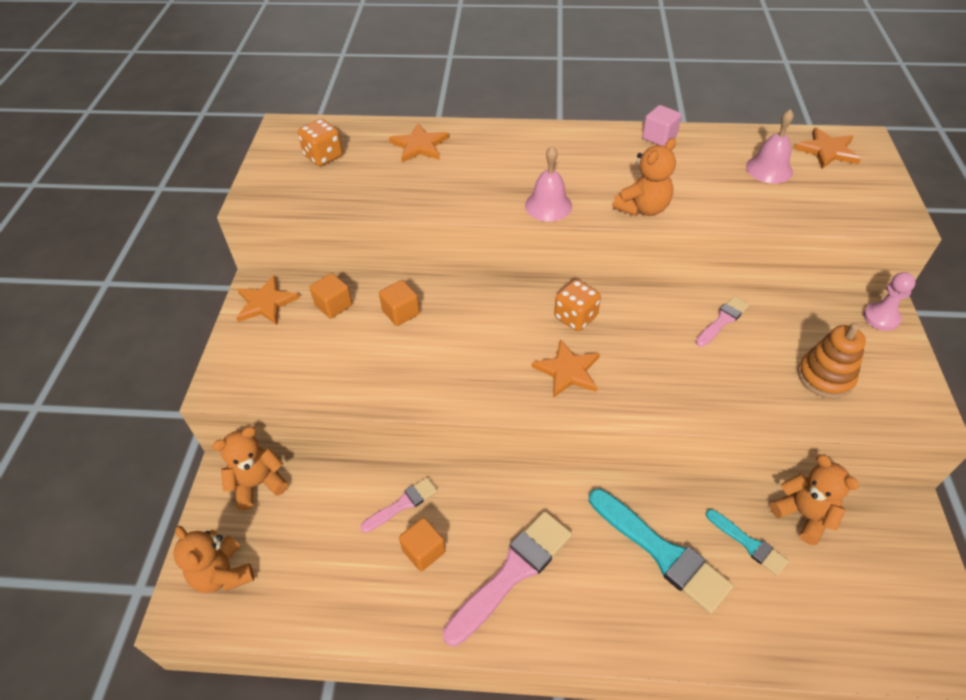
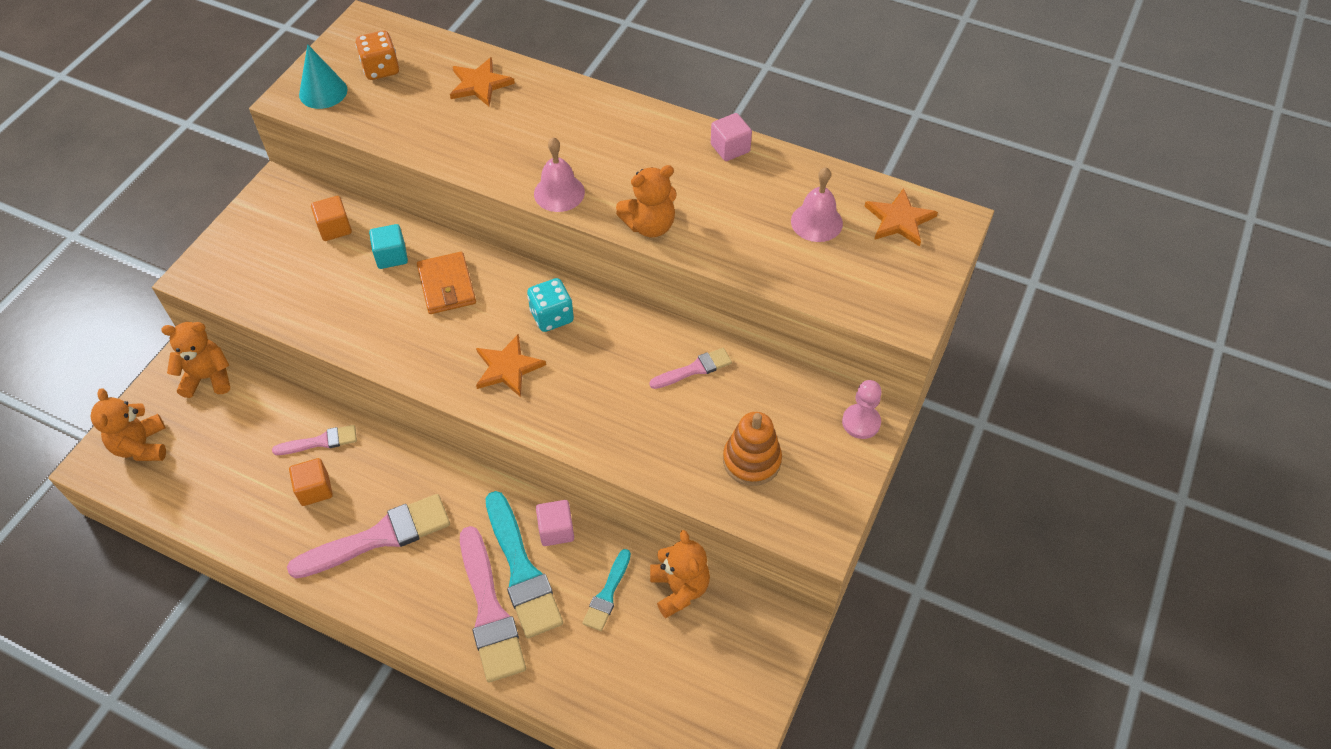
camera: 20 degrees right, 5 degrees up
(266, 303) = (276, 205): orange star -> none
(281, 186) = (323, 92): none -> turquoise cone
(401, 312) = (391, 256): orange cube -> turquoise cube
(467, 321) = (446, 286): none -> orange wallet
(575, 317) = (552, 316): orange dice -> turquoise dice
(659, 602) = (490, 611): none -> pink brush
(666, 504) = (556, 530): none -> pink cube
(748, 544) = (607, 594): turquoise brush -> turquoise brush turned 45 degrees clockwise

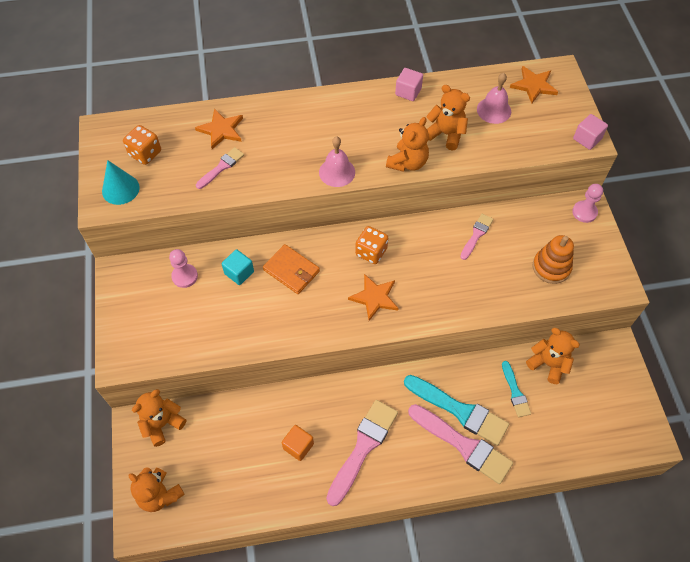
camera: 35 degrees left, 5 degrees up
(320, 441) = (274, 415): pink brush -> pink brush (221, 167)
(335, 228) = (185, 276): orange cube -> pink pawn
(552, 316) = (371, 252): turquoise dice -> orange dice
(556, 530) = (457, 376): pink cube -> pink cube (587, 139)
(728, 218) = (446, 134): none -> orange teddy bear

